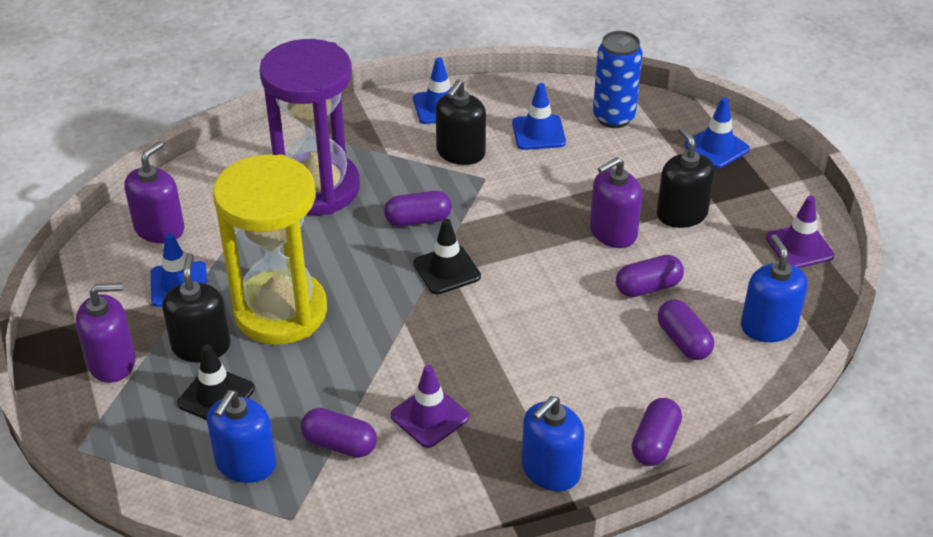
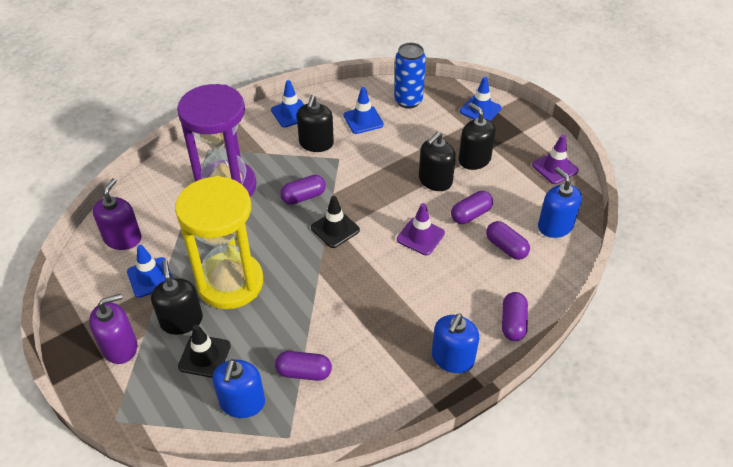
camera: 15 degrees left, 5 degrees up
(429, 416) = (359, 338): purple traffic cone -> purple traffic cone (420, 236)
(613, 232) = (435, 180): purple soap dispenser -> black soap dispenser

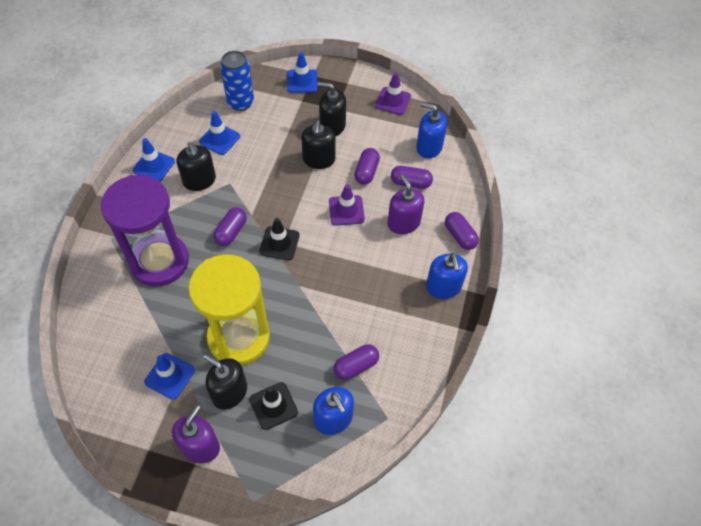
camera: 40 degrees left, 10 degrees up
(123, 238) = (112, 360): purple soap dispenser -> purple soap dispenser (403, 223)

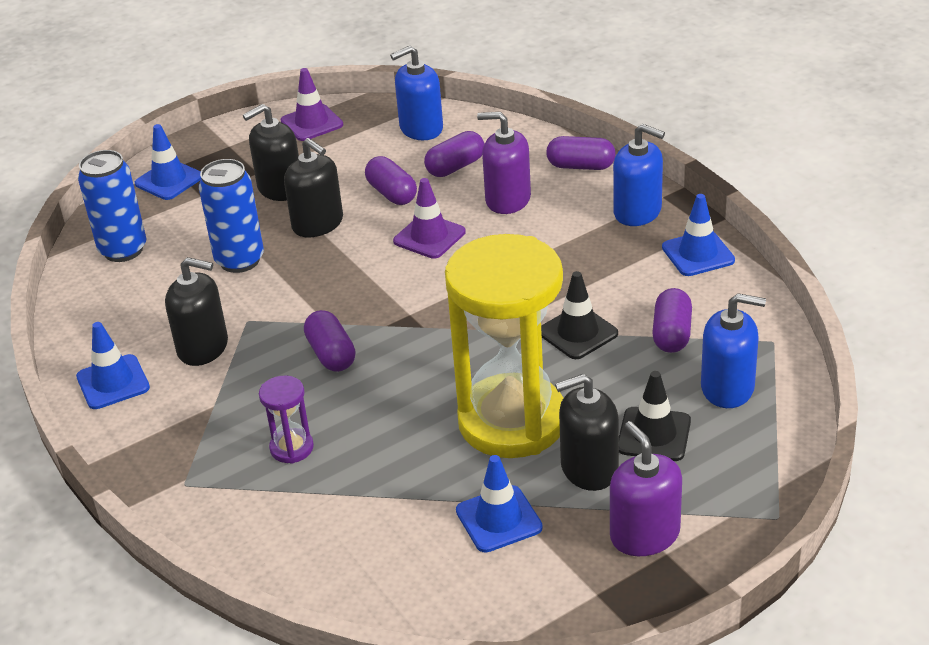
camera: 45 degrees left, 20 degrees down
(159, 261) = (291, 448): purple hourglass -> purple hourglass, size x0.40
(219, 139) = (158, 297): blue traffic cone -> blue traffic cone (698, 254)
(268, 150) = (240, 260): none -> blue can
(279, 243) = (406, 317): black traffic cone -> black traffic cone (578, 333)

